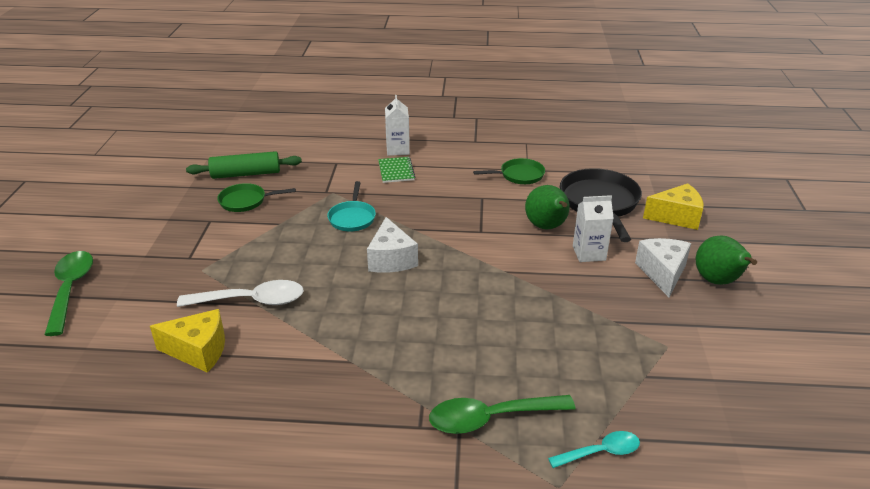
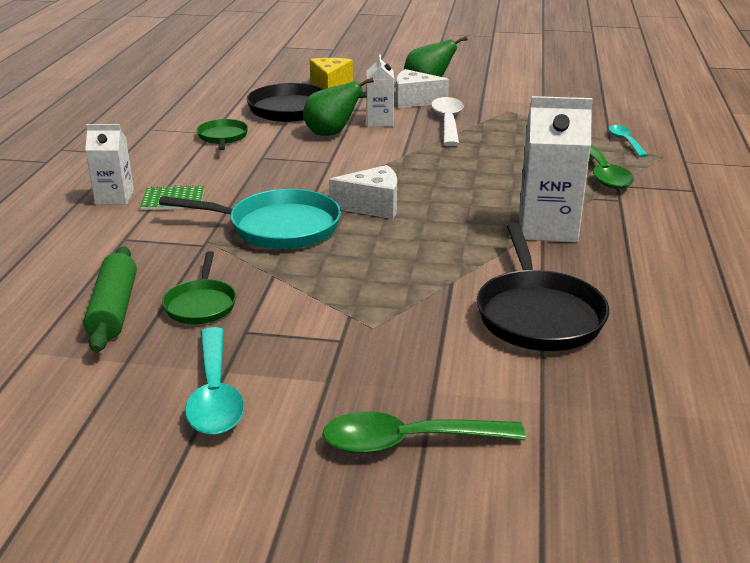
camera: 85 degrees left, 5 degrees down
(146, 218) = (215, 394): none -> turquoise spoon
(198, 351) = (538, 314): yellow cheese -> black pan
(251, 301) = (444, 286): white spoon -> white spoon (447, 122)
(350, 364) = (547, 228): none -> white carton
(352, 218) = (277, 227): turquoise pan -> turquoise pan, size x1.74

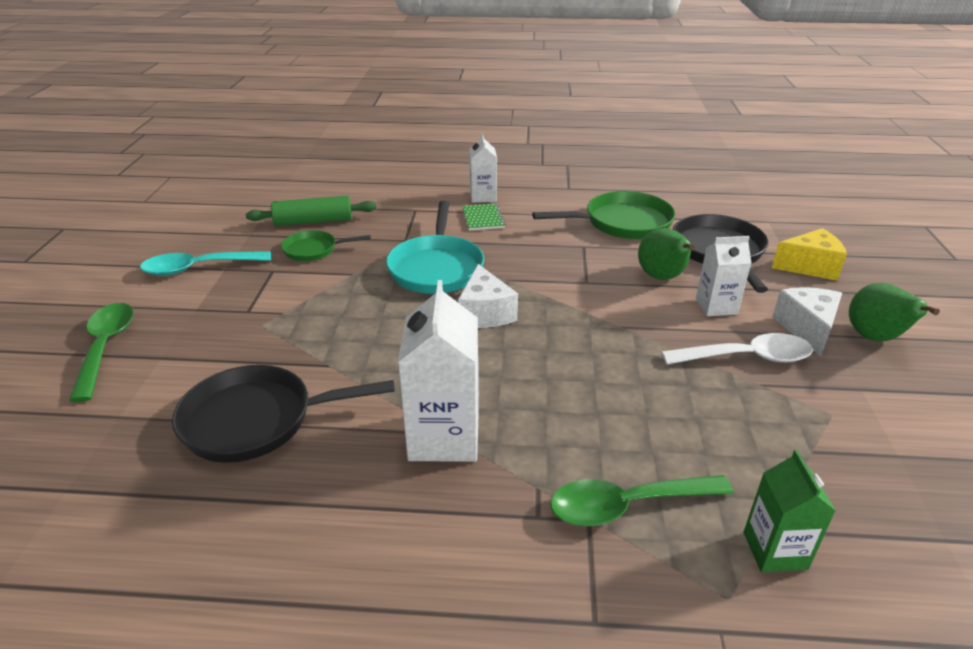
camera: 85 degrees right, 5 degrees up
(223, 137) = (622, 223): green pan -> green pan, size x1.74
(625, 141) = (775, 550): turquoise spoon -> green carton

